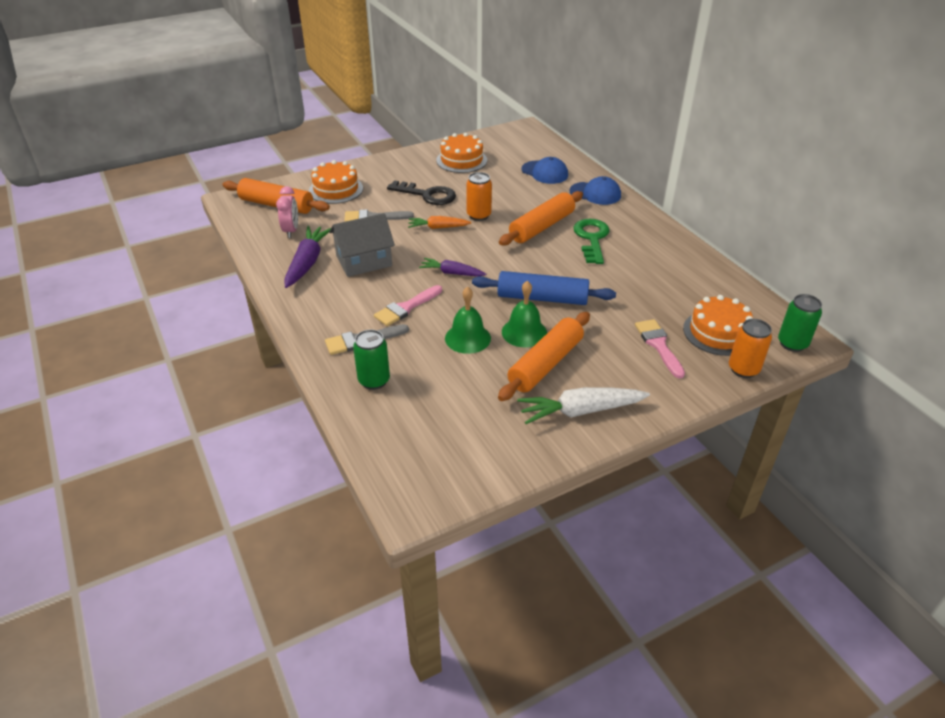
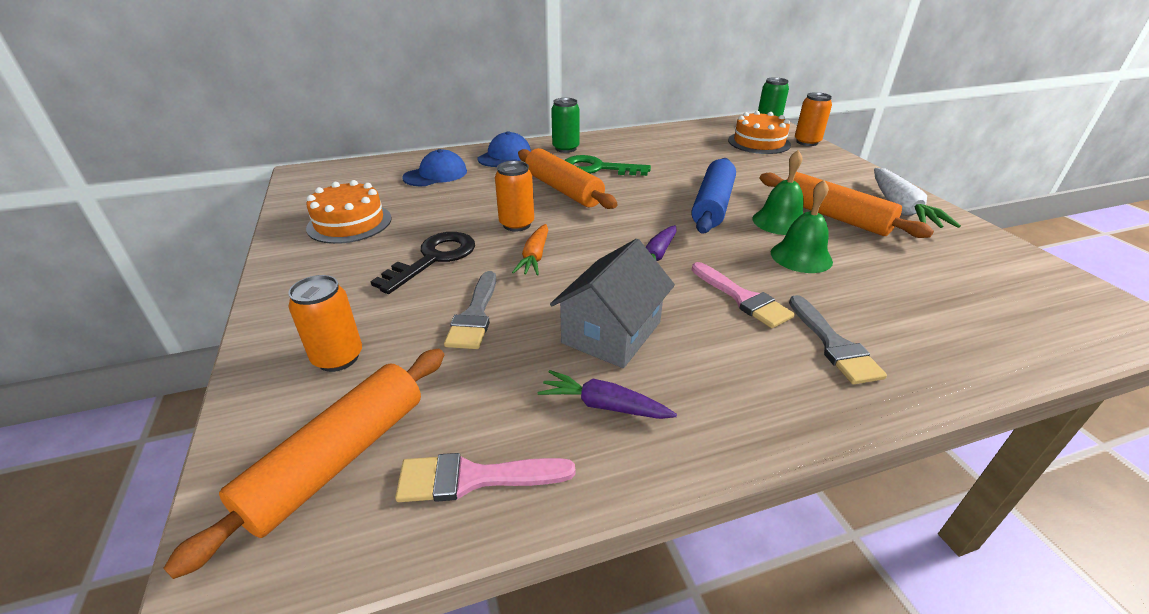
camera: 80 degrees left, 5 degrees down
(291, 231) = (471, 431): pink clock -> none
(307, 263) = (604, 405): purple carrot -> purple carrot, size x0.63
(336, 189) = (338, 358): orange cake -> orange can
(364, 261) = (611, 332): grey house -> grey house turned 45 degrees clockwise
(374, 380) = (924, 337): green can -> green can (565, 148)
(658, 345) = (783, 165): pink brush -> pink brush (474, 478)

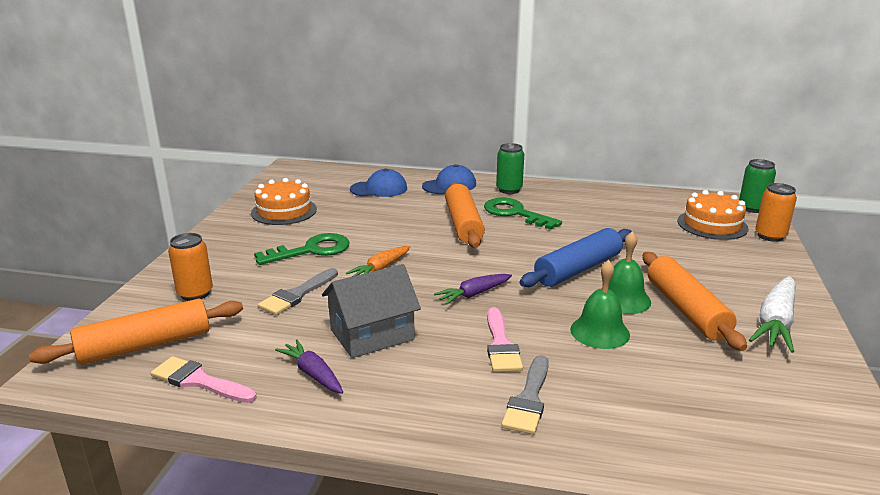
camera: 30 degrees right, 10 degrees down
(433, 259) = (311, 250): black key -> green key
(517, 224) = (395, 242): orange can -> none

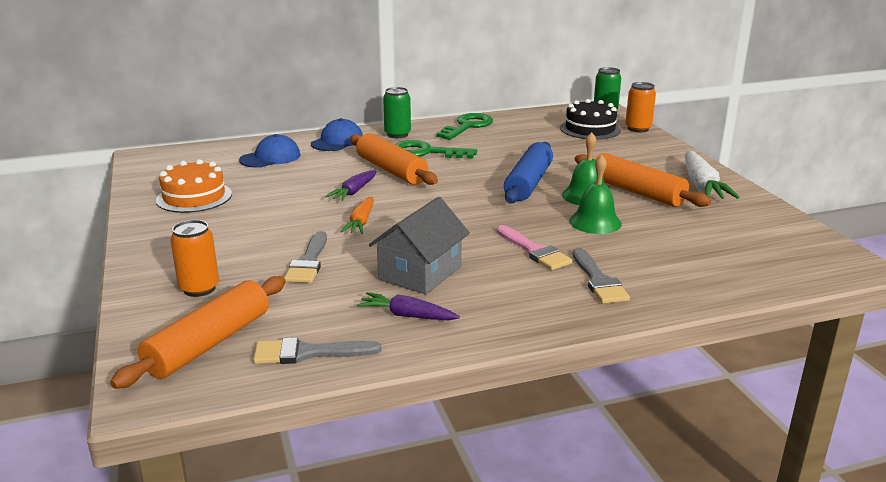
camera: 30 degrees left, 0 degrees up
(199, 381) = (308, 353): pink brush -> grey brush
(311, 250) = (272, 224): green key -> green key (467, 126)
(473, 294) = (468, 221): purple carrot -> purple carrot (354, 192)
(712, 225) = (590, 129): orange cake -> black cake

